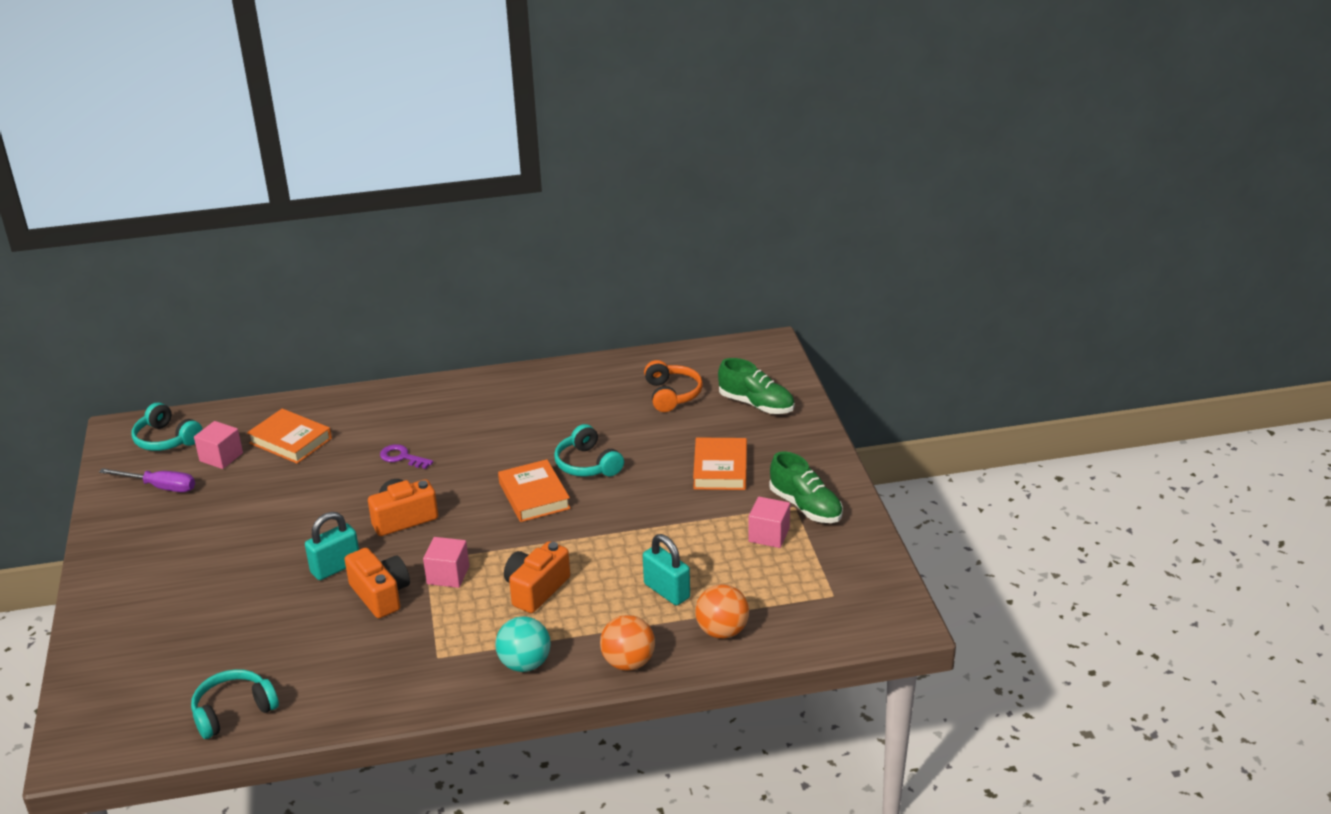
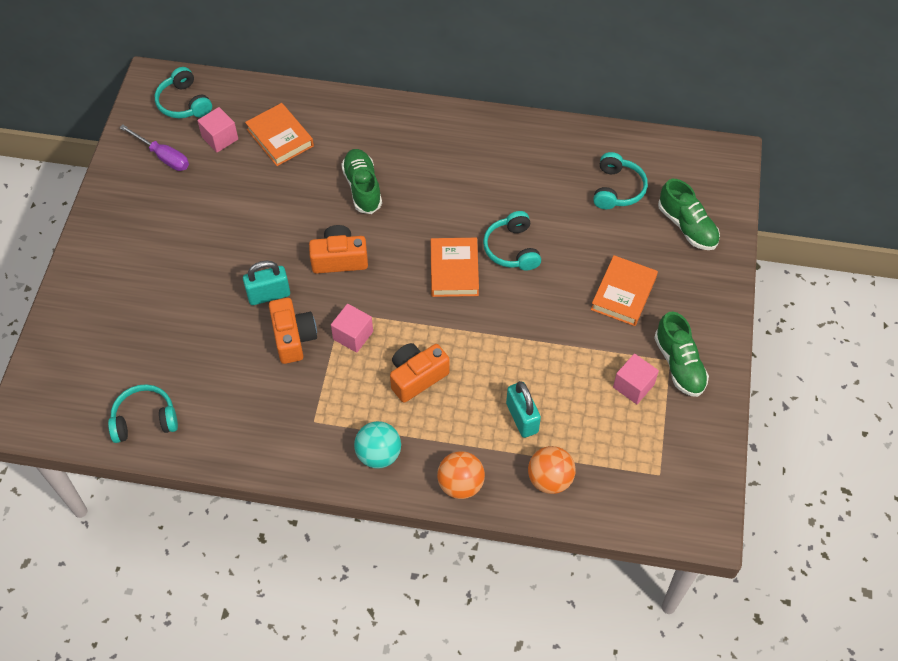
camera: 20 degrees right, 25 degrees up
(402, 457) = (362, 188): purple key -> green shoe
(672, 394) = (617, 189): orange headphones -> turquoise headphones

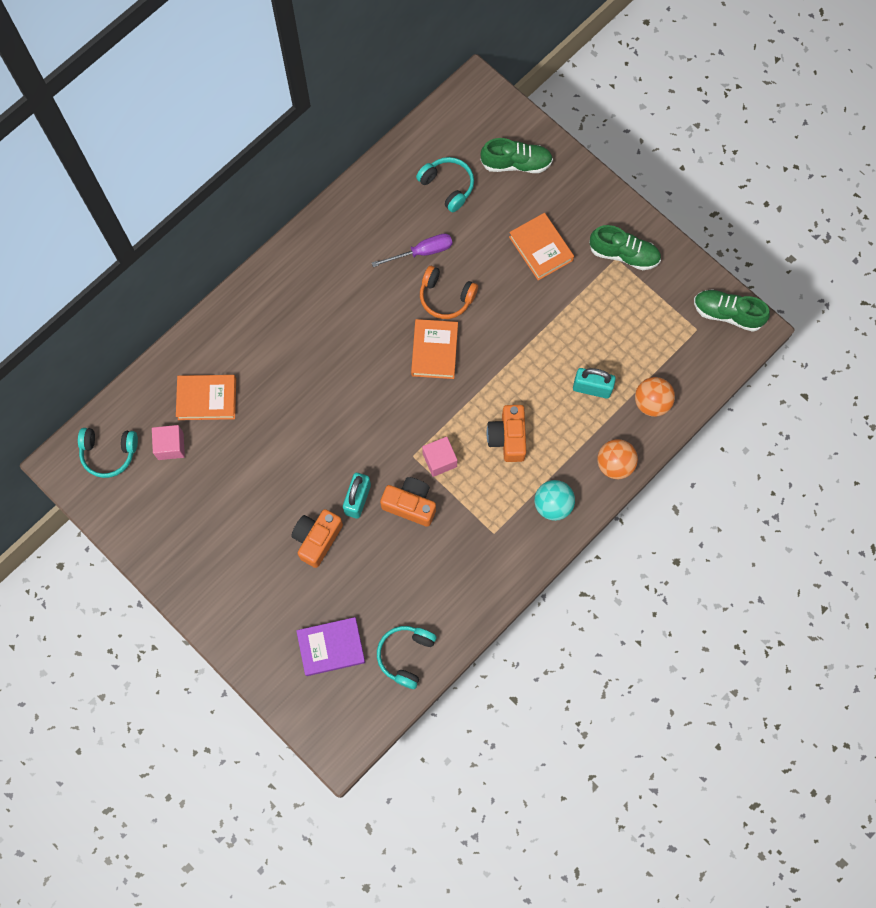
camera: 55 degrees left, 15 degrees up
(115, 356) = (331, 647): none -> purple book
(163, 156) = (155, 502): purple screwdriver -> purple screwdriver (422, 252)
(339, 259) = (362, 427): orange camera -> orange camera (317, 539)
(362, 188) = (306, 367): green shoe -> green shoe (727, 314)
(454, 270) = (434, 351): orange book -> orange book turned 60 degrees clockwise
(512, 249) = (446, 297): turquoise headphones -> orange headphones
(633, 386) = (619, 296): pink cube -> none

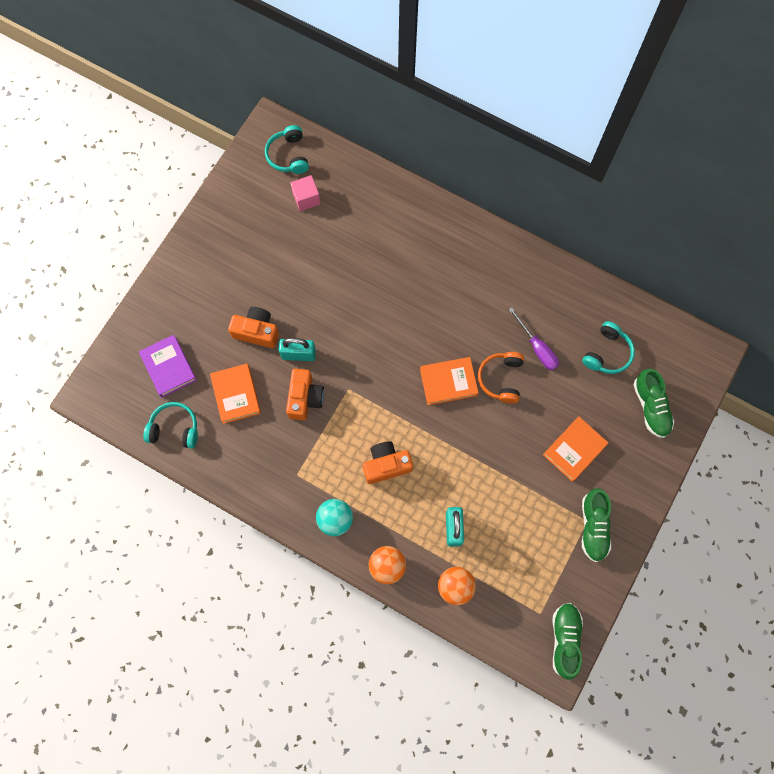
camera: 75 degrees right, 0 degrees up
(207, 399) = (353, 214): orange book -> orange book (236, 394)
(439, 460) = (350, 412): pink cube -> none

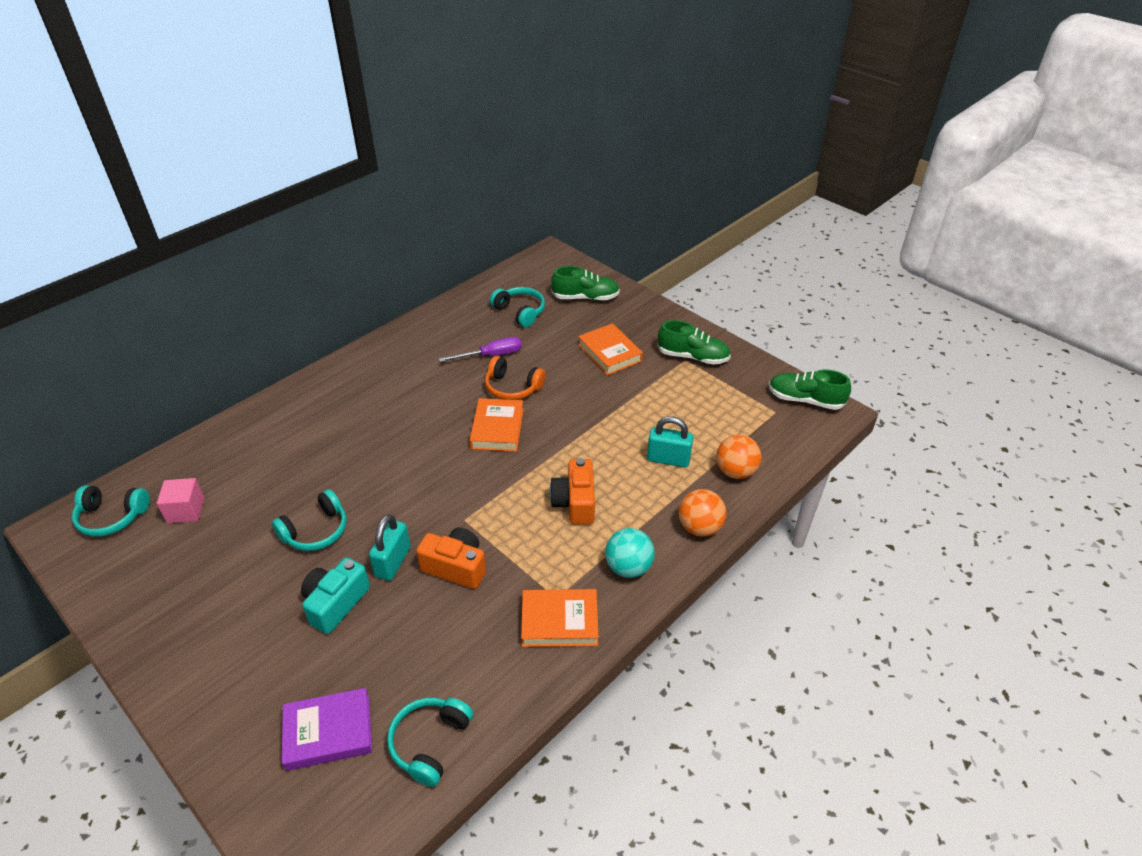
camera: 75 degrees left, 30 degrees down
(236, 394) = (414, 647): orange book -> orange book (559, 621)
(256, 331) = (336, 603): orange camera -> turquoise camera
(311, 292) = (316, 531): none -> turquoise headphones

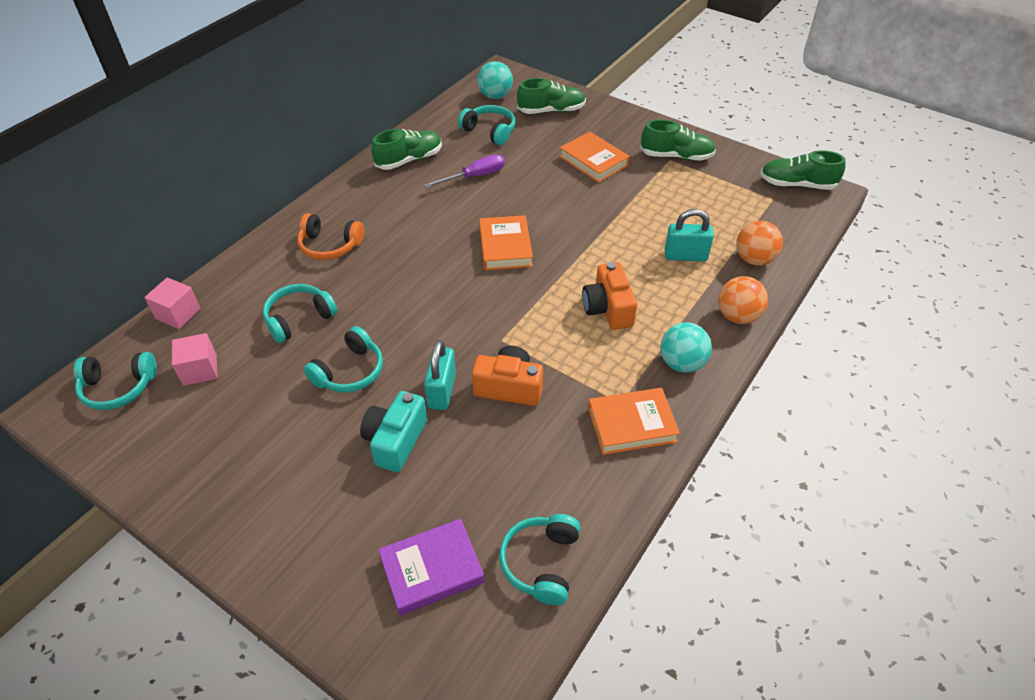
camera: 10 degrees left, 5 degrees up
(184, 455) = (178, 314): none -> pink cube
(287, 474) = (299, 318): none -> turquoise headphones
(436, 332) = (409, 160): none -> green shoe
(512, 387) = (507, 205): orange headphones -> orange headphones (330, 246)
(537, 277) = (495, 96): none -> turquoise ball

